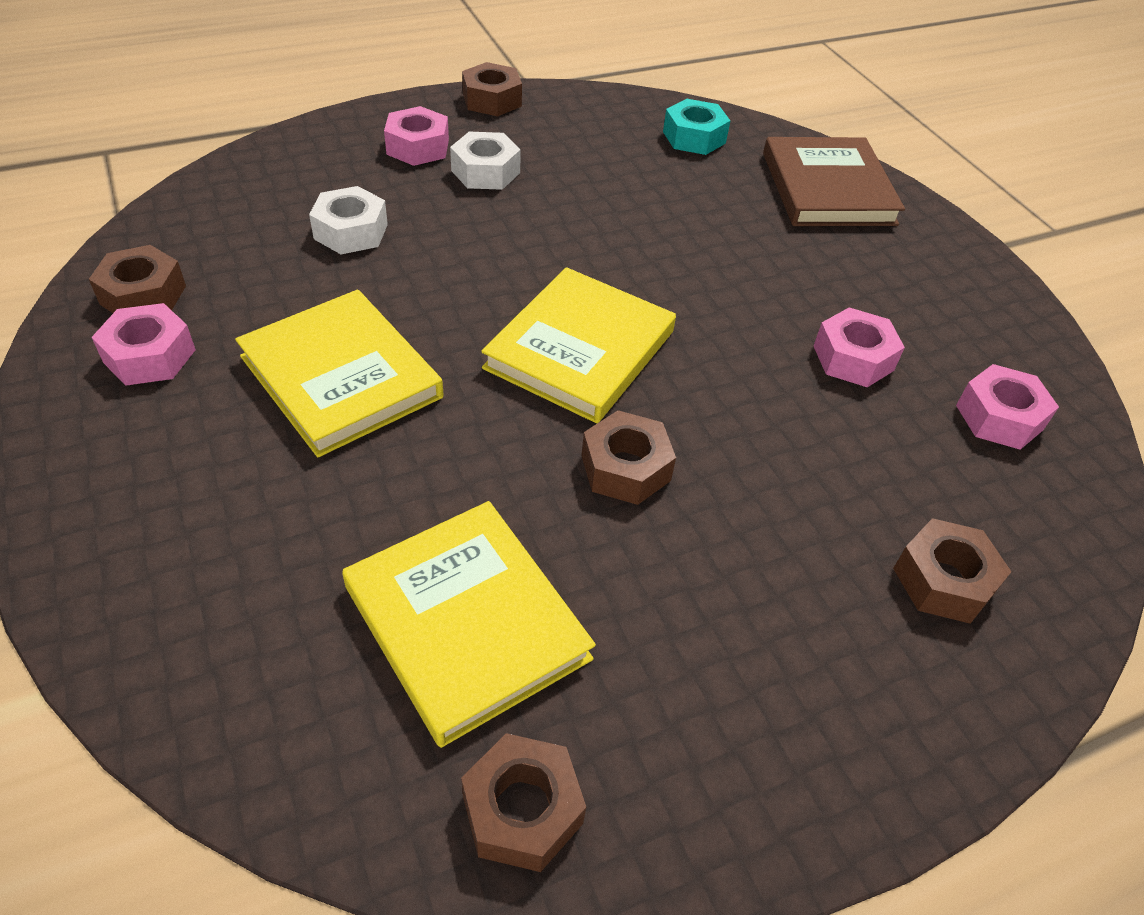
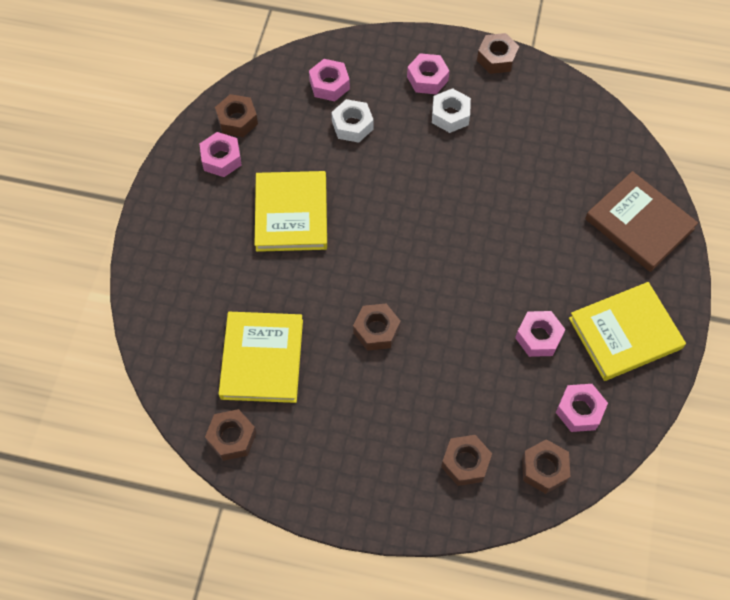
camera: 40 degrees right, 15 degrees up
(274, 200) = (329, 85): none -> pink nut
(580, 350) = (407, 257): yellow book -> yellow book (625, 333)
(694, 137) = (594, 145): turquoise nut -> none
(827, 188) = (639, 224): brown book -> brown book turned 75 degrees counterclockwise
(1047, 519) = (544, 469): none -> brown nut

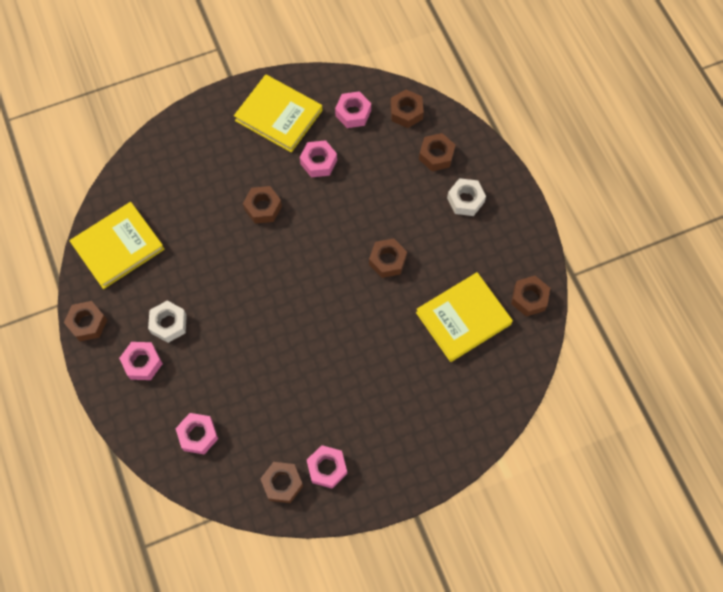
camera: 125 degrees left, 5 degrees up
(291, 214) = (338, 379): yellow book -> yellow book (118, 247)
(352, 125) = (227, 390): white nut -> white nut (465, 200)
(519, 254) = (263, 208): none -> brown nut
(639, 224) = (184, 148): brown book -> none

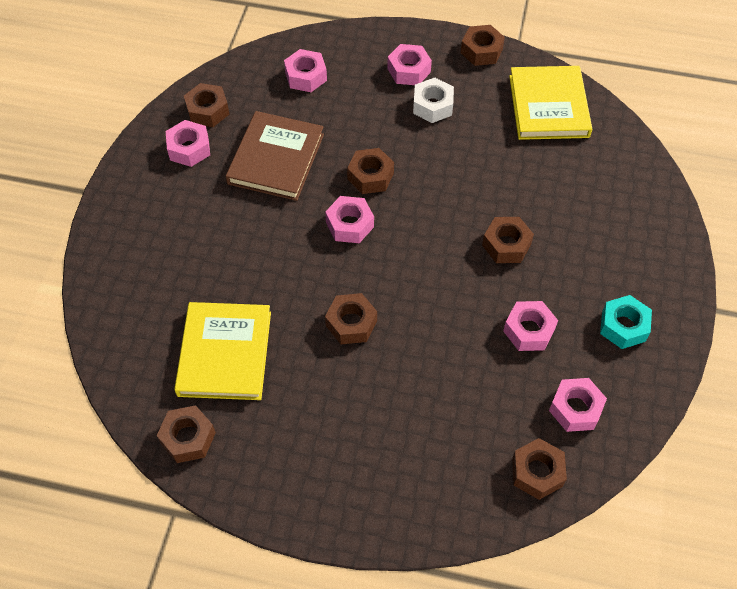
camera: 125 degrees right, 10 degrees down
(278, 115) = (623, 326): yellow book -> turquoise nut
(293, 398) = (276, 159): none -> brown book
(314, 310) = (350, 224): none -> pink nut
(436, 155) = (448, 465): brown nut -> brown nut (370, 176)
(465, 200) = (363, 456): white nut -> none

